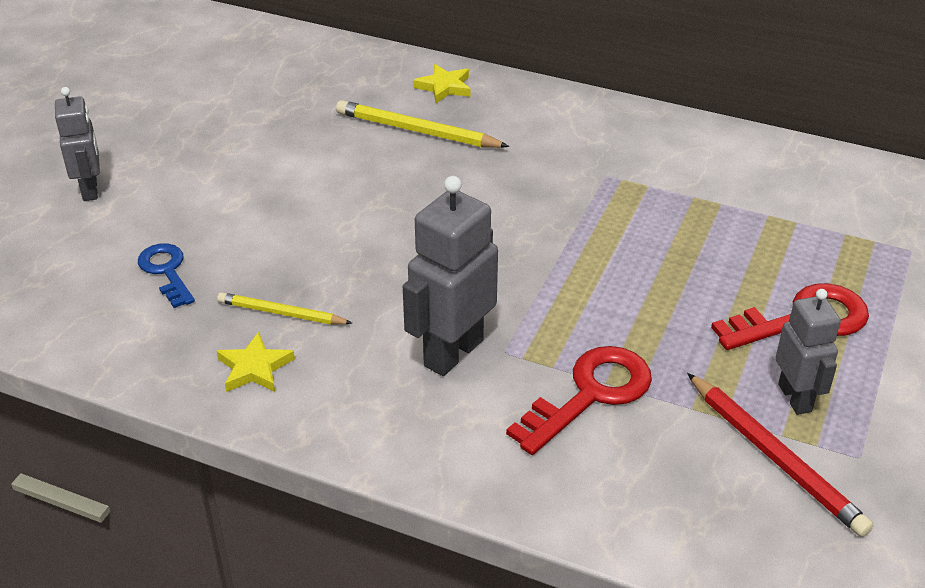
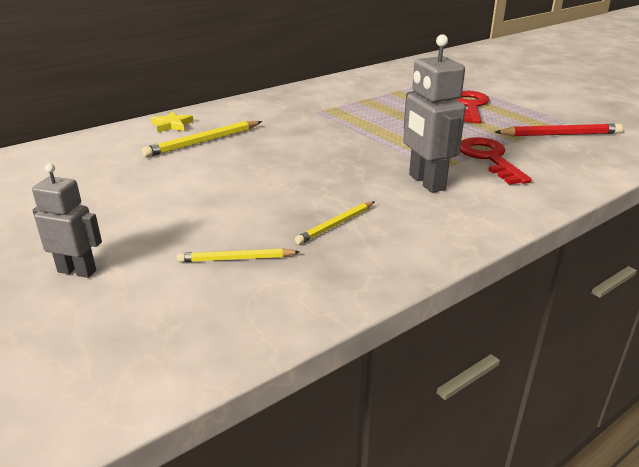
camera: 60 degrees left, 10 degrees down
(166, 271) = (236, 258): blue key -> yellow pencil
(254, 368) = (385, 247): yellow star -> none
(795, 398) = (522, 121): grey robot -> none

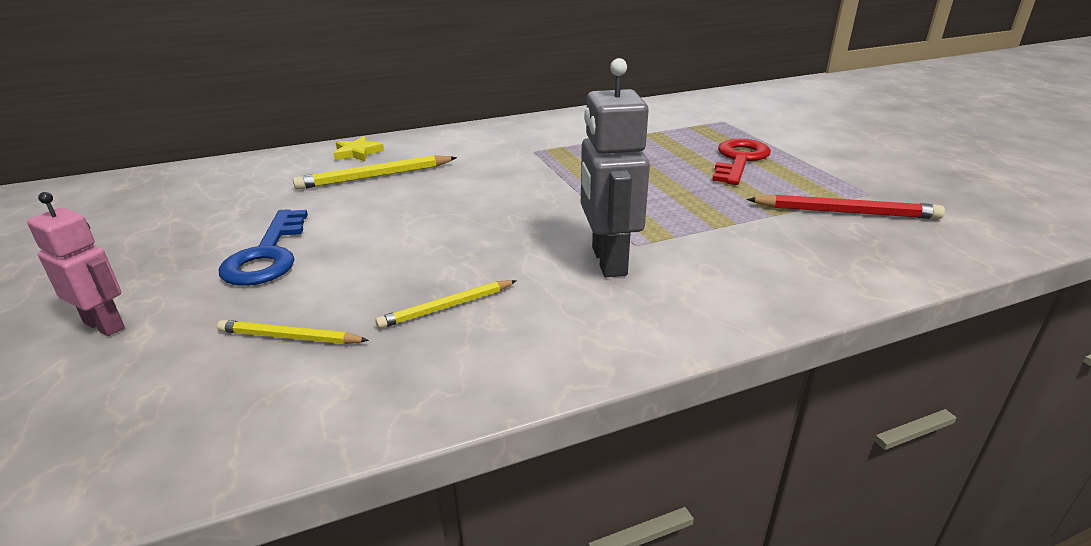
camera: 15 degrees right, 0 degrees up
(77, 271) = (105, 325): grey robot -> pink robot
(166, 207) = (267, 255): none -> blue key
(489, 158) = (719, 236): red key -> none

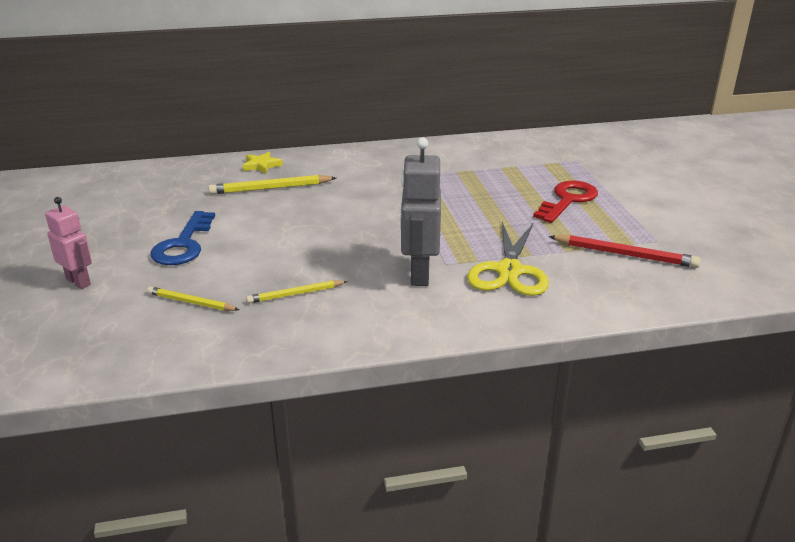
camera: 10 degrees right, 0 degrees up
(721, 246) = (509, 271): none -> yellow scissors

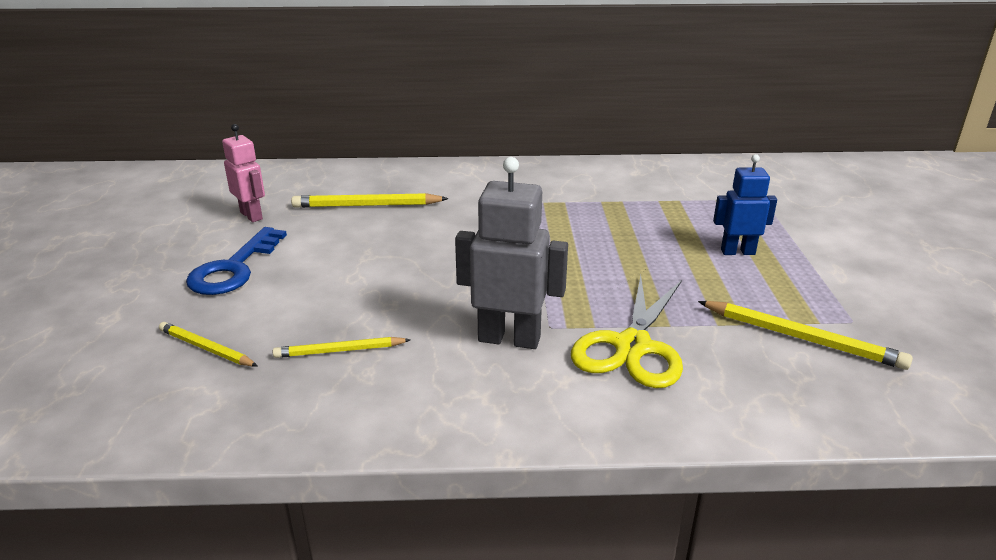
camera: 10 degrees right, 0 degrees up
(78, 282) = (90, 306): pink robot -> pink robot (252, 215)
(261, 165) = (368, 176): yellow star -> none
(419, 274) = (509, 339): grey robot -> grey robot turned 90 degrees clockwise
(568, 200) = (737, 252): red key -> blue robot
(625, 255) = (802, 338): red pencil -> yellow pencil

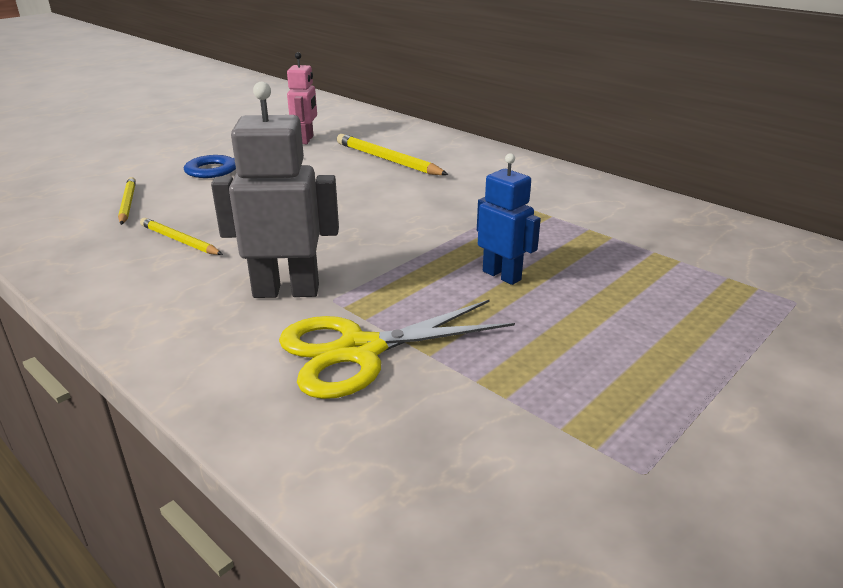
camera: 45 degrees right, 0 degrees up
(509, 339) = (286, 291): grey robot -> grey robot turned 60 degrees counterclockwise
(737, 252) = (645, 333): blue robot -> blue robot (502, 275)
(802, 338) = (538, 448): yellow pencil -> none

